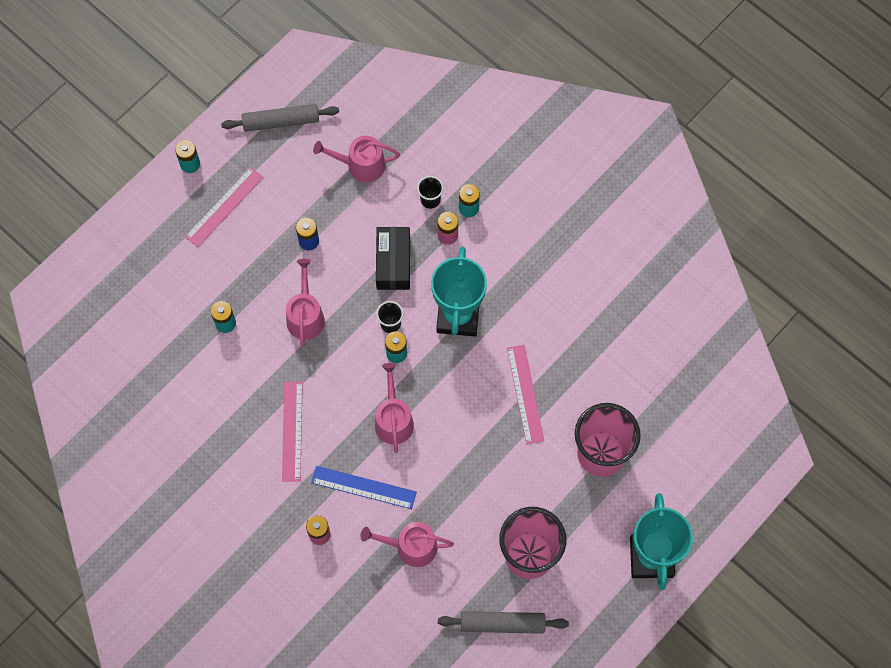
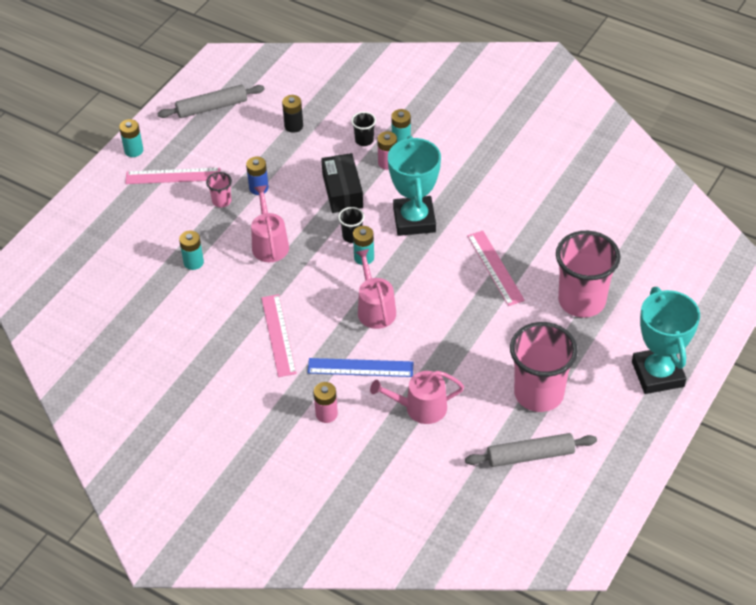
camera: 10 degrees left, 20 degrees down
(224, 207) = (173, 176): pink ruler -> pink ruler turned 60 degrees clockwise
(268, 250) = (221, 201): none -> pink cup
(361, 165) = (293, 126): pink watering can -> black battery

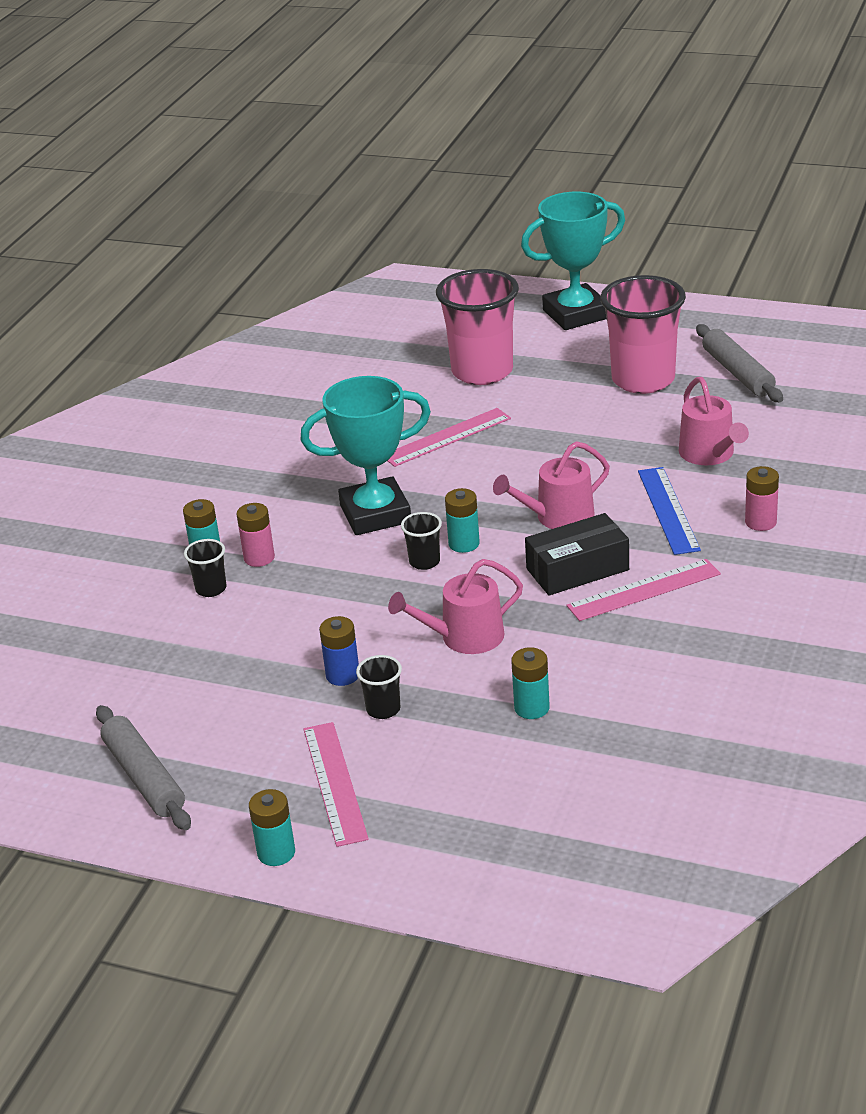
camera: 100 degrees left, 15 degrees down
(221, 201) = (383, 709): pink cup -> black cup
(293, 126) = (185, 668): black battery -> none
(342, 191) = (330, 588): black box -> black box (577, 569)

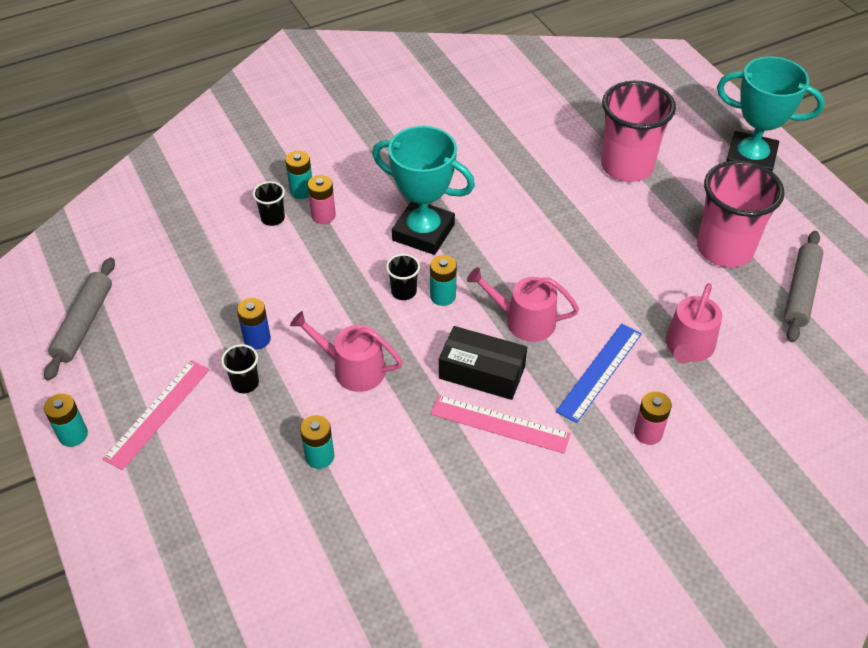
camera: 40 degrees right, 15 degrees up
(446, 437) = (538, 204): pink ruler -> none

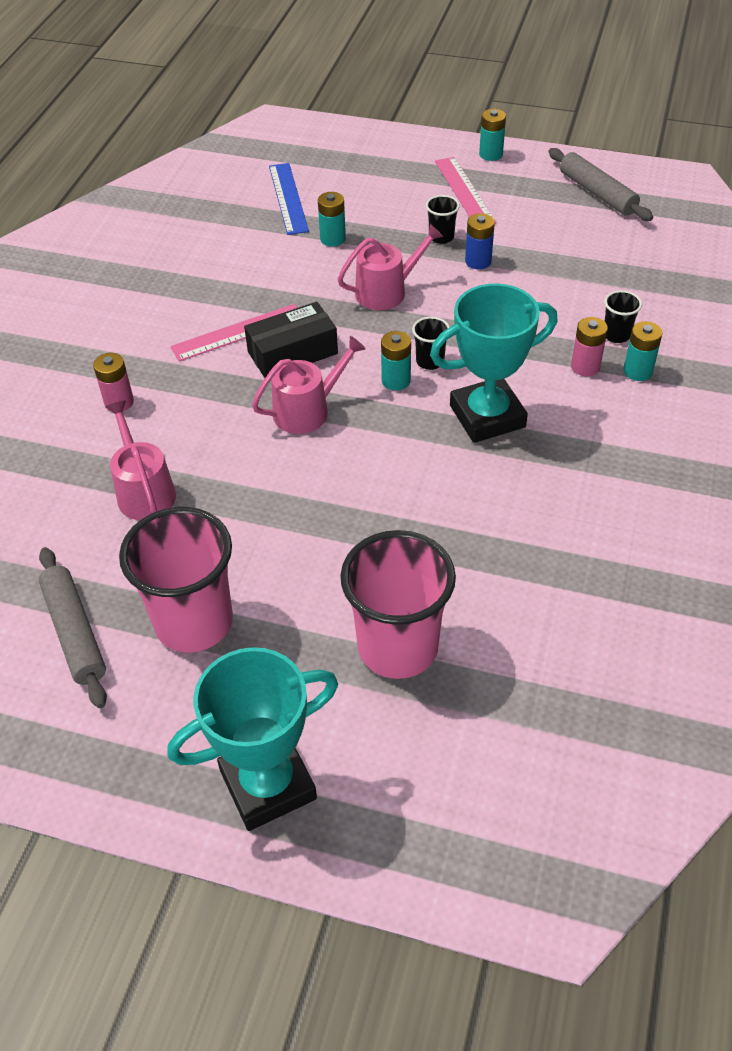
camera: 135 degrees right, 0 degrees up
(599, 372) = (201, 417): blue ruler -> blue ruler (288, 198)

